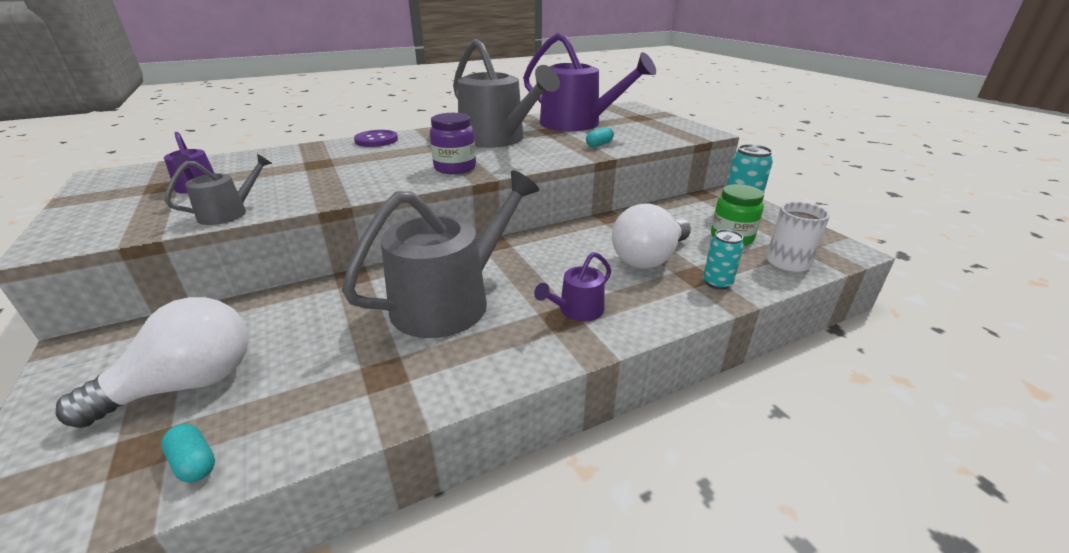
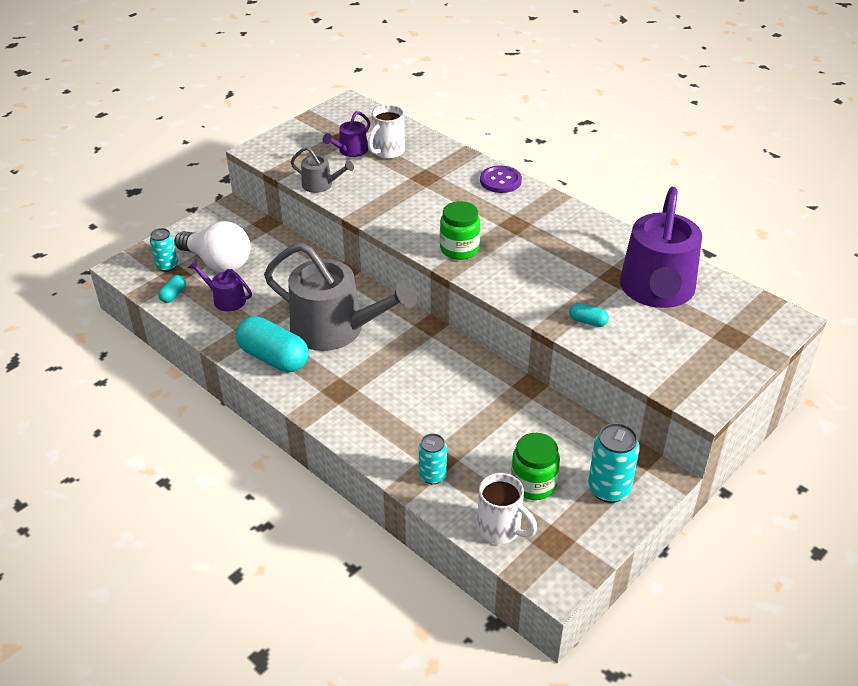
camera: 70 degrees right, 10 degrees up
(99, 459) = (167, 266): none -> turquoise can
(240, 172) = (387, 152): none -> white mug
(455, 168) = (459, 249): purple jar -> green jar
(464, 362) = (273, 357): none -> turquoise capsule
(497, 139) = (555, 249): grey watering can -> none
(577, 310) = (352, 396): purple watering can -> purple watering can (226, 299)
(649, 258) = (455, 426): white light bulb -> none

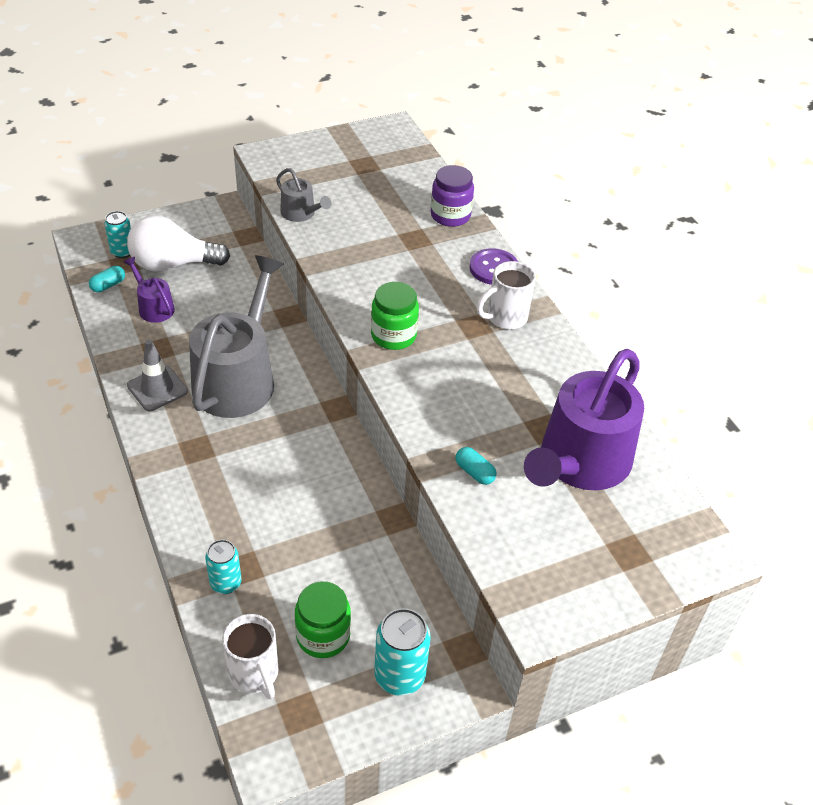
camera: 20 degrees right, 5 degrees up
(218, 262) = (173, 264): white light bulb -> white light bulb turned 120 degrees clockwise
(273, 357) = (157, 388): turquoise capsule -> grey traffic cone
(335, 329) = (238, 378): grey watering can -> grey watering can turned 120 degrees counterclockwise
(350, 151) = (358, 183): purple watering can -> none
(387, 152) = (395, 196): white mug -> white mug (505, 318)
(440, 153) = (450, 215): none -> purple jar

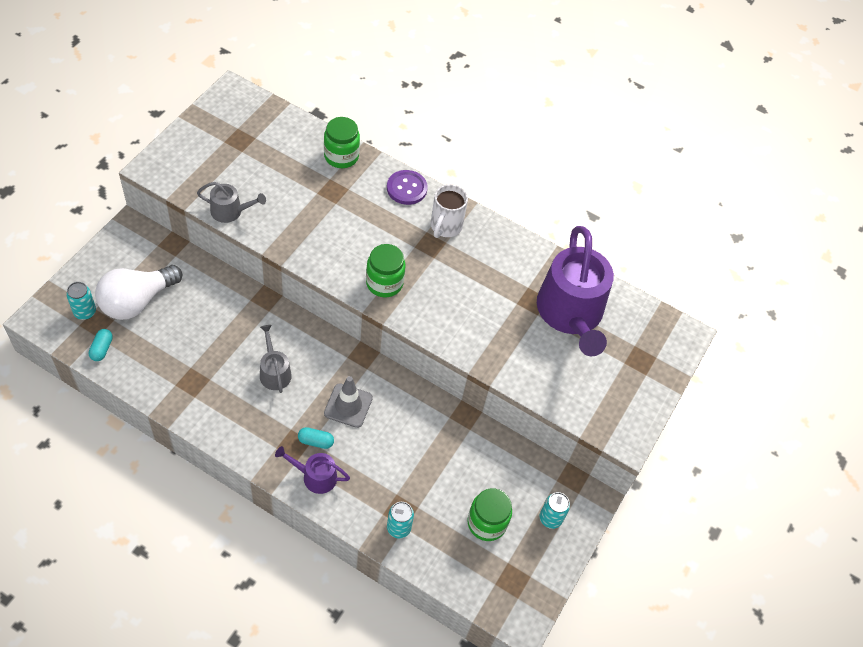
camera: 40 degrees left, 10 degrees up
(154, 307) = (157, 348): purple watering can -> purple watering can (315, 476)
(157, 388) = (222, 414): grey traffic cone -> grey traffic cone (348, 405)
(238, 378) = (274, 372): grey watering can -> grey watering can, size x0.46
(254, 674) = (467, 575): white mug -> none
(399, 676) = (550, 518): turquoise can -> turquoise can, size x0.65
(450, 215) = (341, 156): purple jar -> green jar
(474, 472) = (516, 359): turquoise capsule -> turquoise capsule (315, 441)

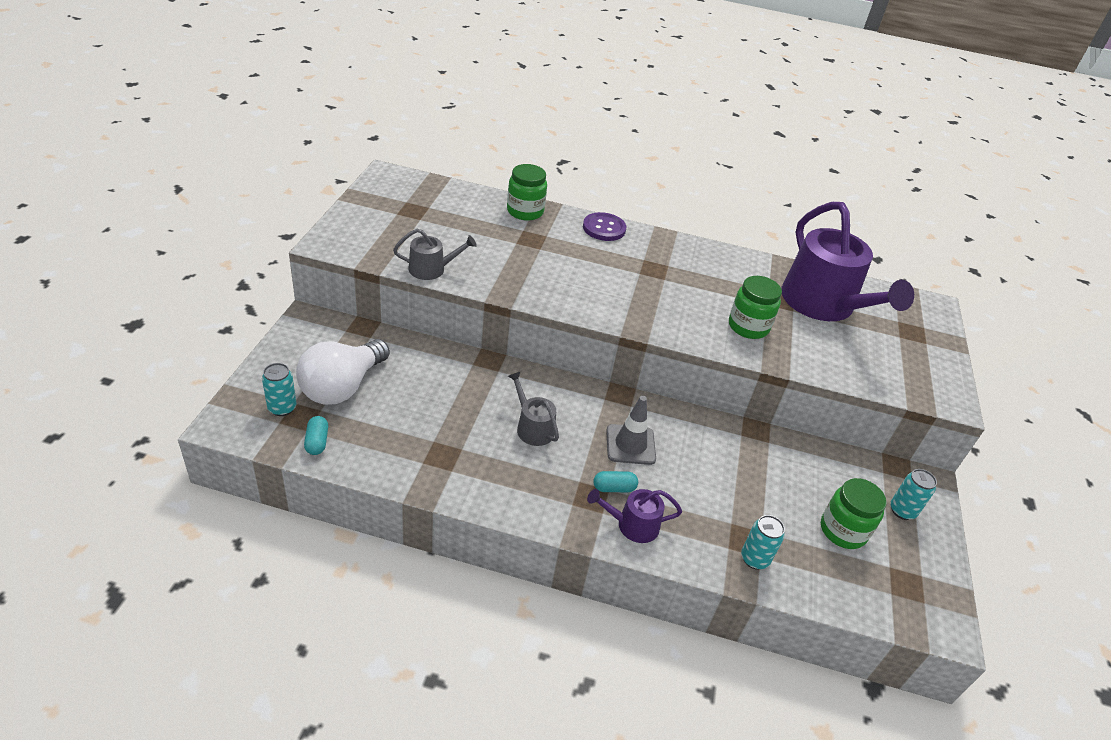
camera: 15 degrees left, 15 degrees down
(384, 283) = (628, 307): green jar -> green jar (748, 327)
(445, 227) = (659, 253): white mug -> none

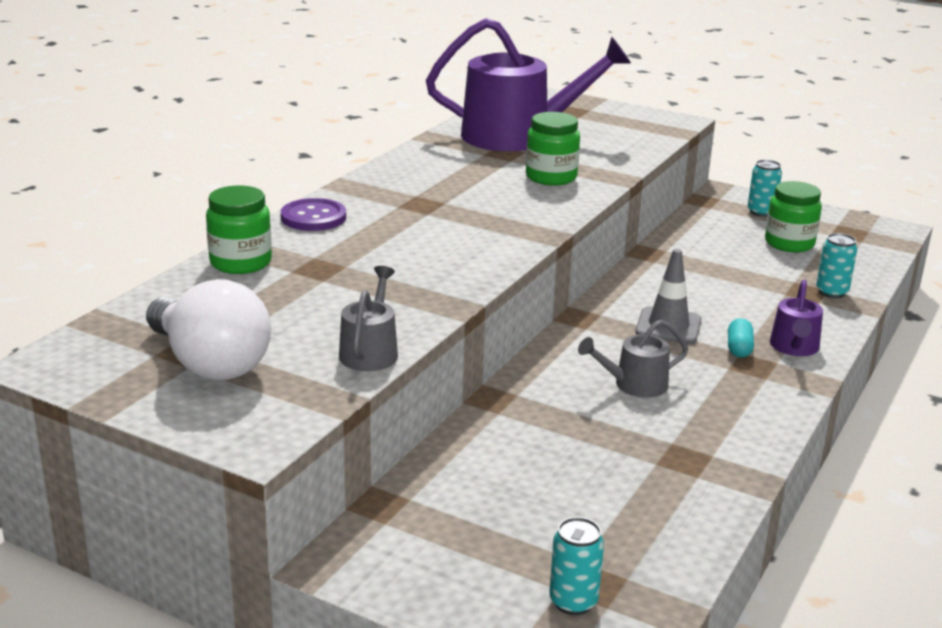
camera: 70 degrees left, 15 degrees down
(317, 442) = (654, 568): turquoise capsule -> none
(342, 387) = (530, 535): white light bulb -> white light bulb (210, 364)

